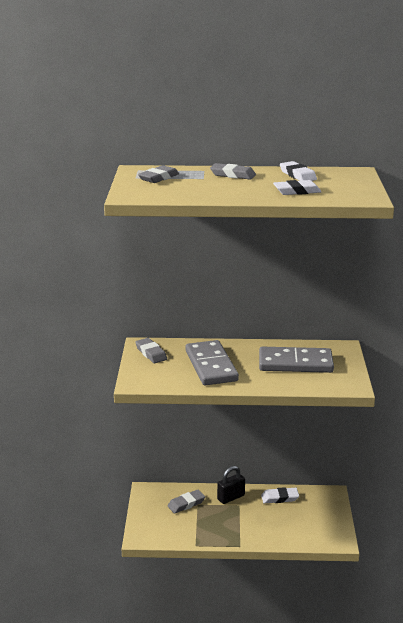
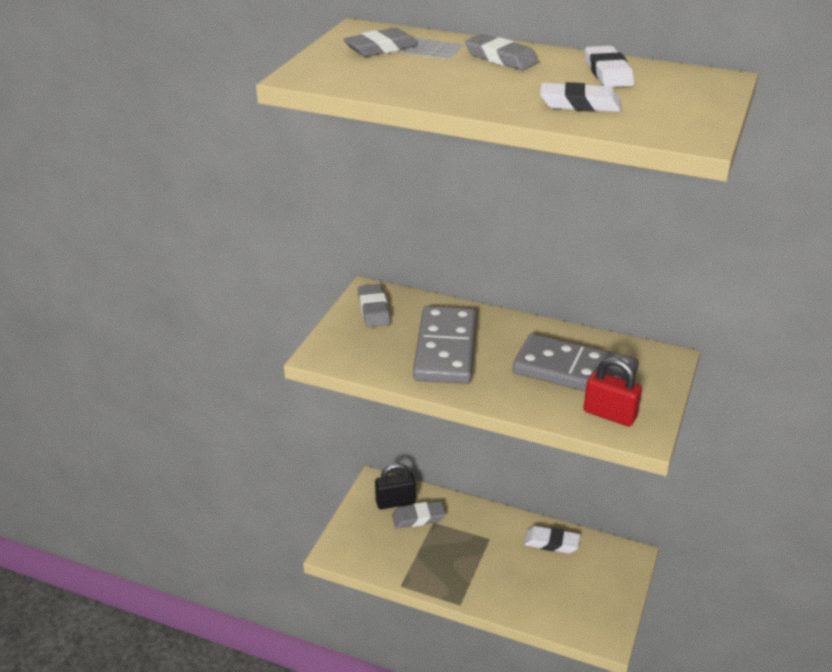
camera: 20 degrees right, 10 degrees up
(231, 497) = (483, 524): black padlock -> black padlock (395, 502)
(328, 380) = (610, 414): none -> red padlock

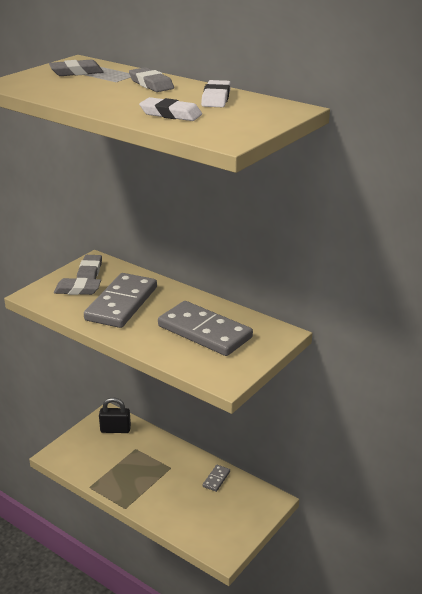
camera: 15 degrees right, 5 degrees down
(418, 518) = (126, 443): grey eraser -> grey eraser (77, 290)
(551, 543) = (216, 479): white eraser -> grey domino
(610, 414) = (210, 363): red padlock -> none

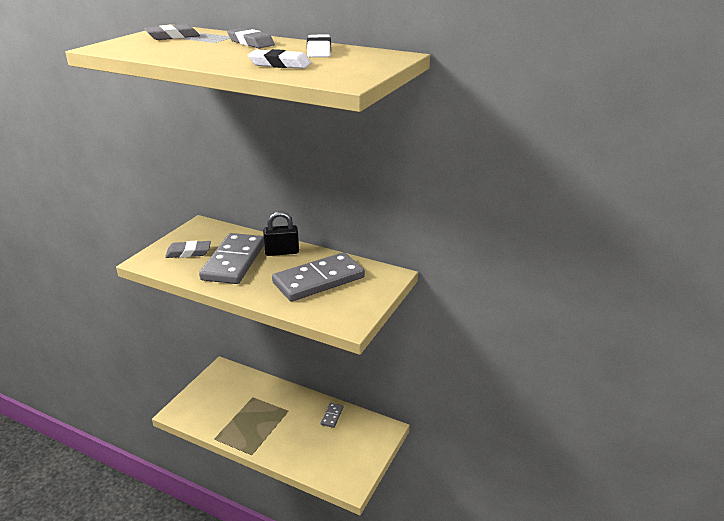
camera: 10 degrees left, 0 degrees up
(89, 272) = (197, 235): grey eraser -> none
(115, 429) = (231, 381): black padlock -> black padlock (282, 252)
(204, 332) = (319, 280): grey domino -> grey domino turned 60 degrees counterclockwise

